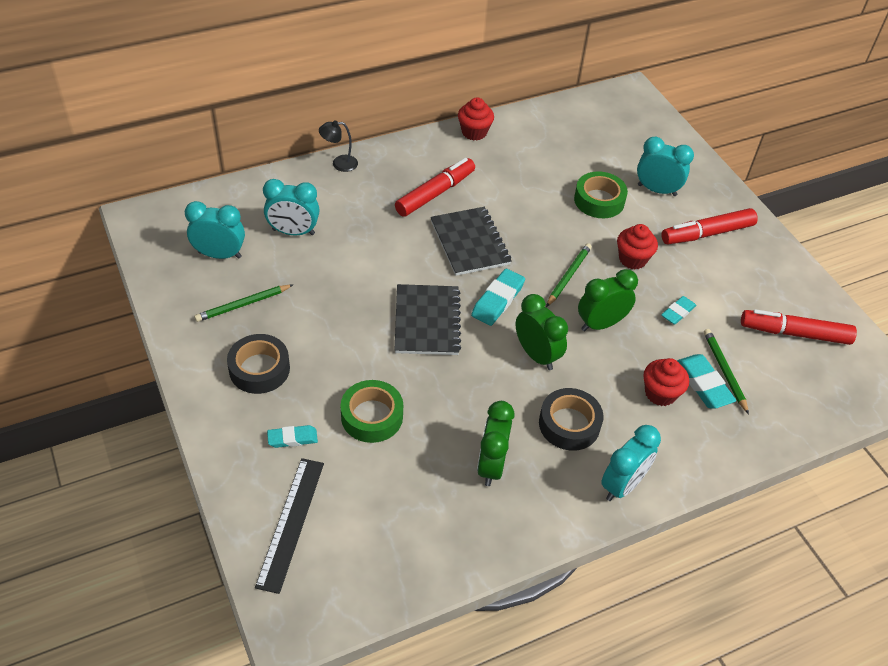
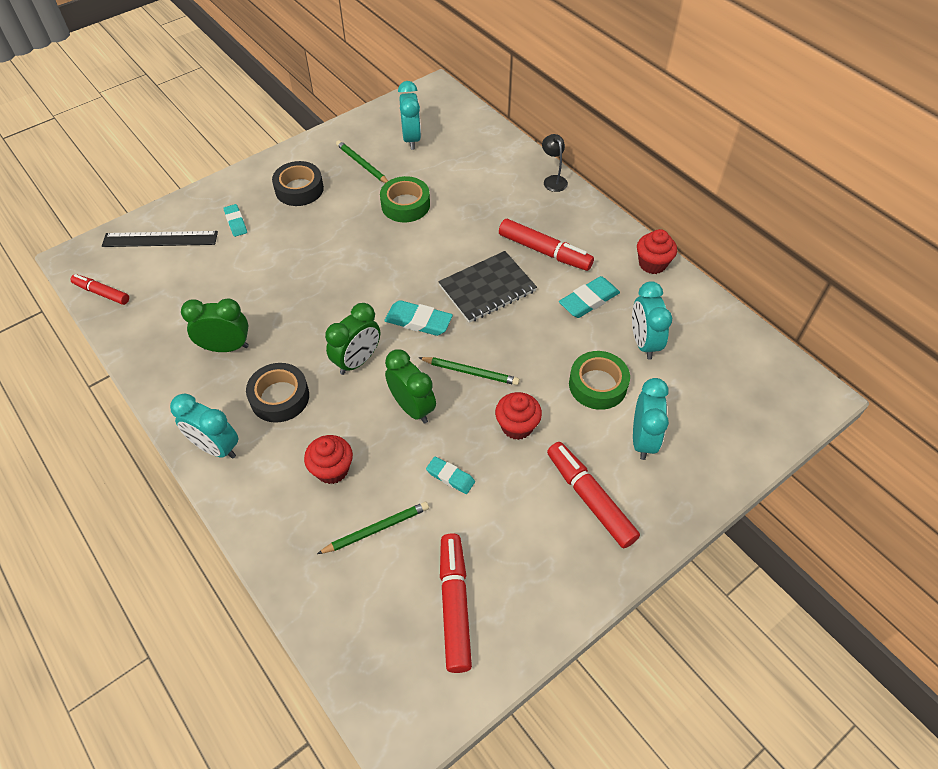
camera: 80 degrees right, 5 degrees up
(293, 232) = (453, 172): turquoise clock -> turquoise clock (643, 342)
(366, 594) = (102, 293): none -> red marker
(372, 416) = (265, 262): green tape -> green tape (405, 205)
(427, 321) = (377, 276): black notebook -> none
(703, 384) = (353, 509): turquoise eraser -> turquoise eraser (589, 300)

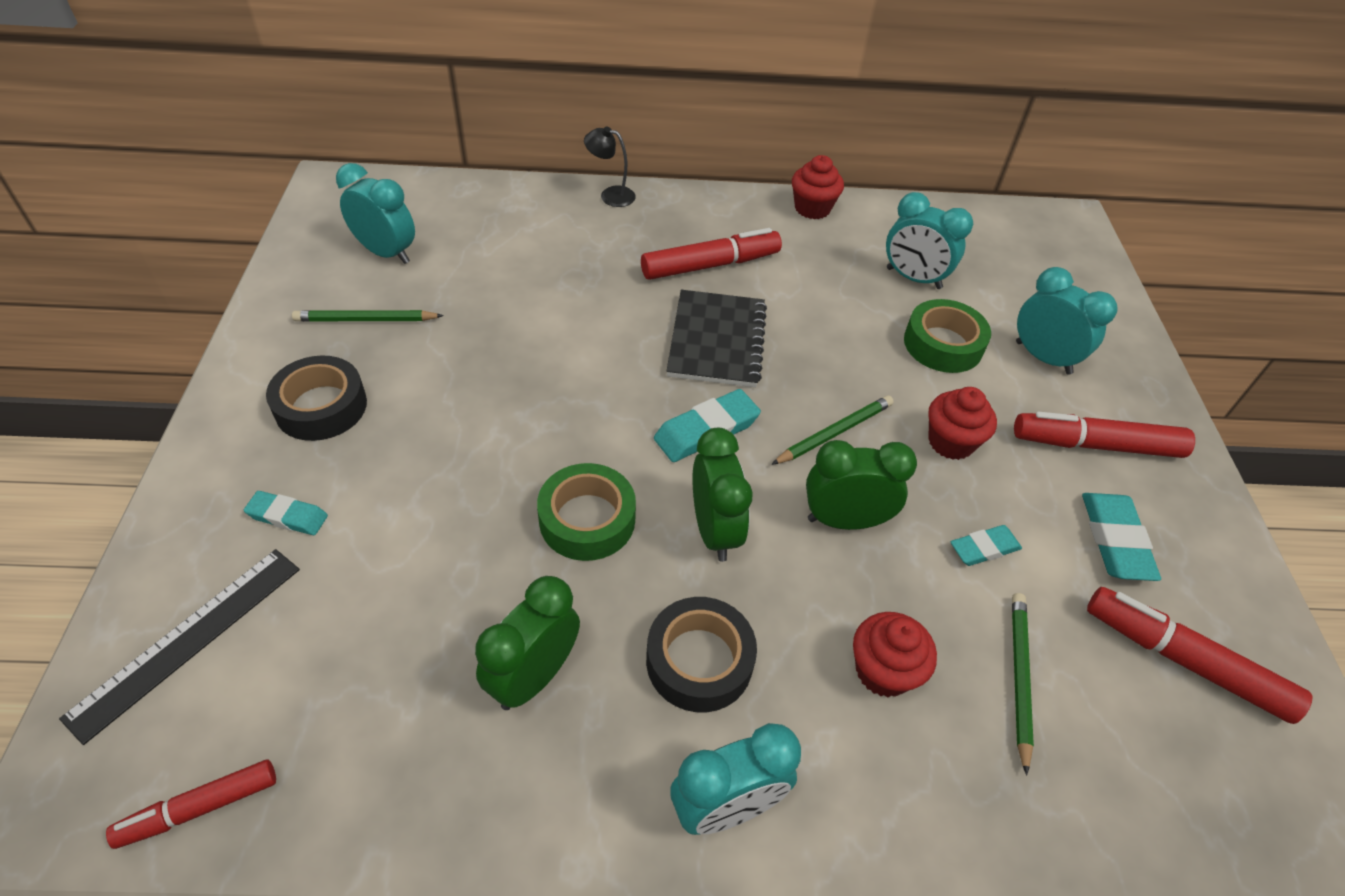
camera: 55 degrees left, 5 degrees down
(405, 205) = (494, 325): green tape -> green tape (587, 519)
(589, 300) = (817, 278): turquoise eraser -> turquoise eraser (1115, 540)

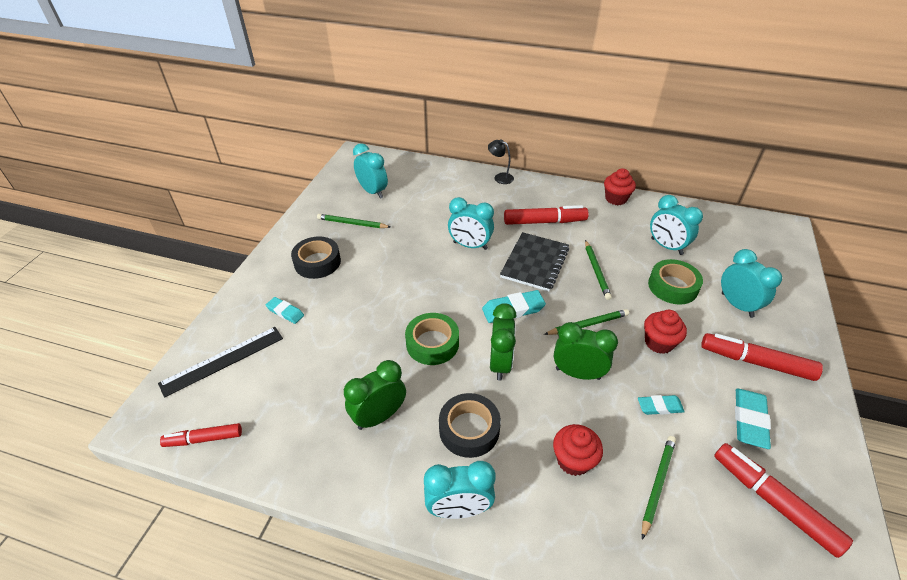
camera: 20 degrees right, 5 degrees down
(597, 328) = (470, 245): none -> turquoise clock
(820, 338) = (596, 271): none -> green pencil

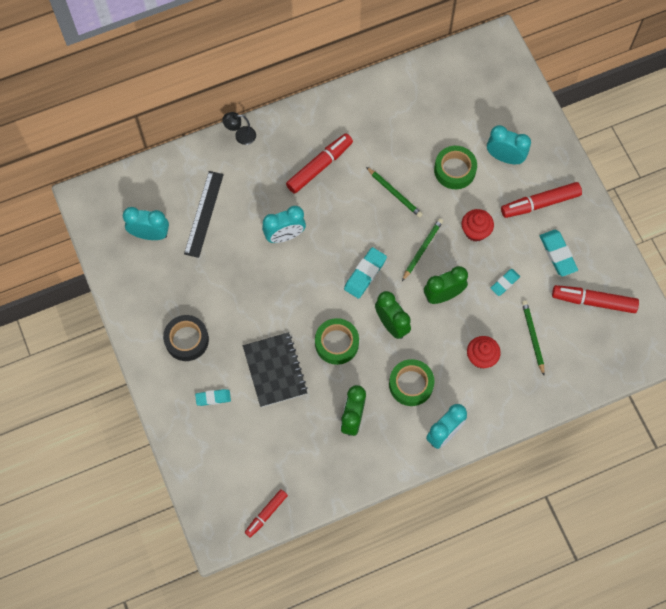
camera: 40 degrees left, 25 degrees up
(223, 360) = (214, 463): black ruler -> black ruler (203, 214)
(352, 223) = (171, 282): green pencil -> none
(469, 429) = (411, 384): black tape -> green tape
(535, 263) = (346, 217): black notebook -> black notebook (275, 370)
(616, 199) = (354, 96): red cupcake -> none
(666, 246) = (426, 128): turquoise clock -> none

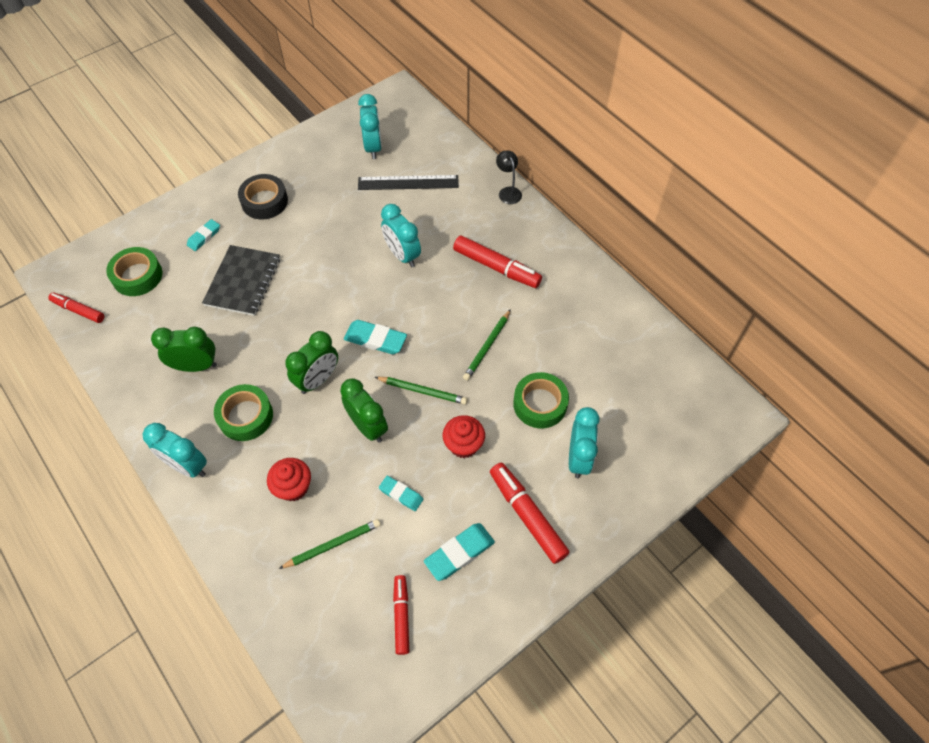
camera: 75 degrees right, 10 degrees down
(213, 398) = (204, 237): turquoise eraser -> turquoise eraser turned 60 degrees clockwise
(275, 370) = (243, 281): black notebook -> black notebook turned 45 degrees counterclockwise
(336, 343) = (284, 331): green tape -> green tape (137, 276)
(593, 301) = (401, 616): red marker -> red marker, size x0.63

